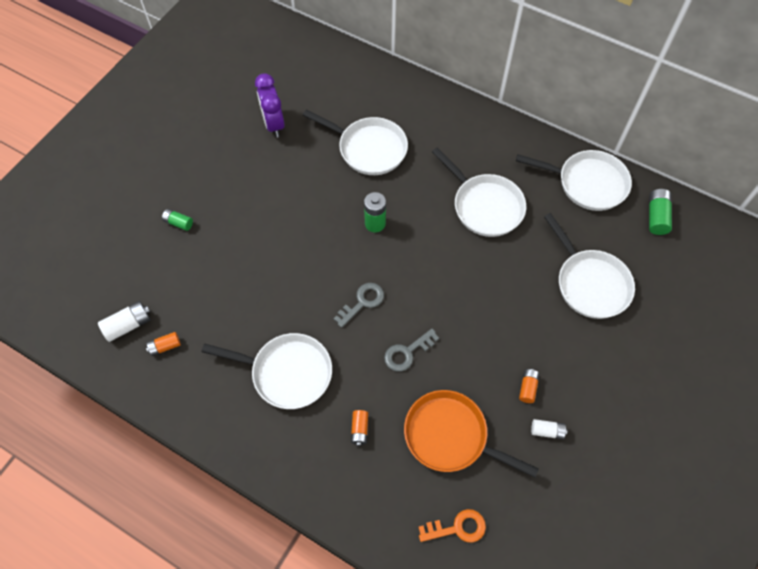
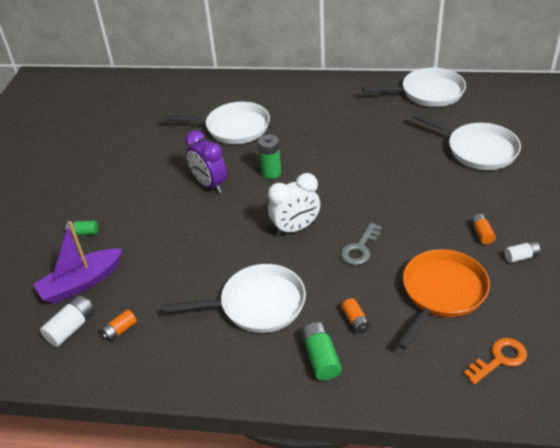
camera: 20 degrees left, 20 degrees down
(154, 280) = (81, 283): none -> purple boat
(273, 124) = (138, 139): purple clock -> purple clock (209, 184)
(362, 302) = (295, 228): grey key -> white clock
(450, 436) = (441, 293): orange pan -> orange pan turned 120 degrees clockwise
(485, 206) = (357, 131): white pan -> none
(656, 216) = (495, 95): green battery -> green battery (321, 358)

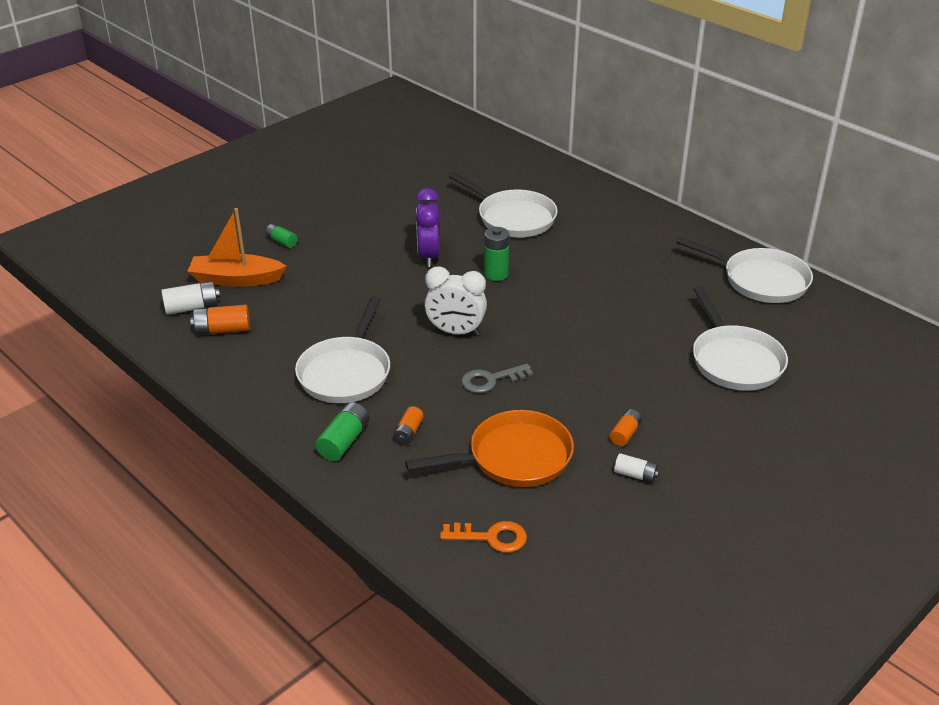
camera: 35 degrees right, 5 degrees down
(81, 283) = (236, 279): purple boat -> orange boat
(120, 330) = (223, 330): orange battery -> orange battery, size x1.54
(257, 304) = (346, 372): white pan -> white pan turned 75 degrees clockwise

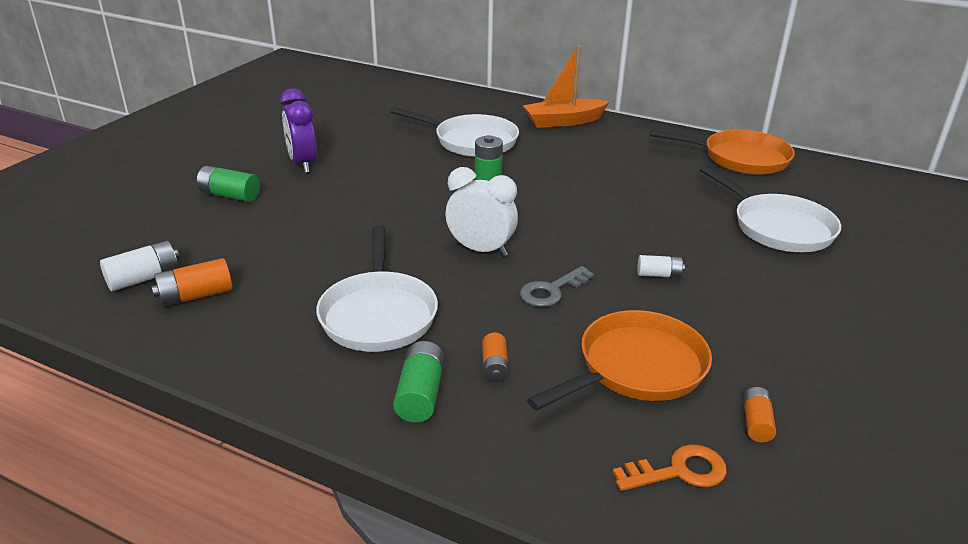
camera: 20 degrees left, 5 degrees down
(236, 279) = (190, 240): orange boat -> orange boat (563, 121)
(282, 242) = (230, 195): green battery -> green battery, size x1.54
(428, 256) = (406, 185): purple clock -> purple clock (302, 164)
(455, 332) = (481, 250): white clock -> white clock turned 150 degrees counterclockwise
(625, 434) = (734, 317): orange battery -> orange battery (756, 423)
(635, 475) = (780, 357): white battery -> white battery (658, 275)
(760, 280) = (740, 158): white pan -> orange pan

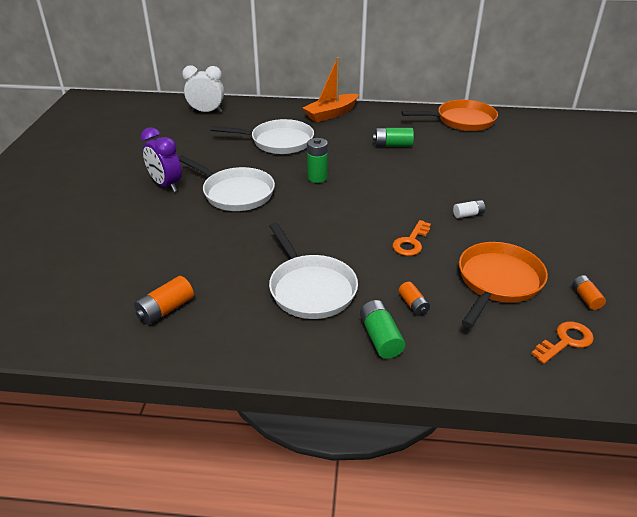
camera: 20 degrees left, 5 degrees up
(144, 278) = (113, 306): white battery -> none
(230, 195) = (128, 223): green battery -> green battery (392, 145)
(481, 250) = (344, 224): white clock -> white clock (206, 112)
(552, 290) = (411, 242): grey key -> orange key
(778, 227) = (515, 165): white pan -> white pan (235, 193)

